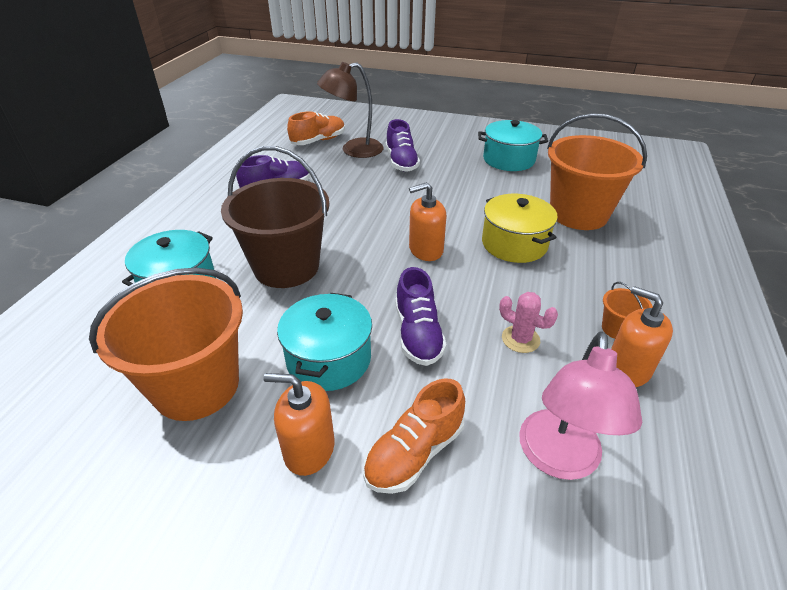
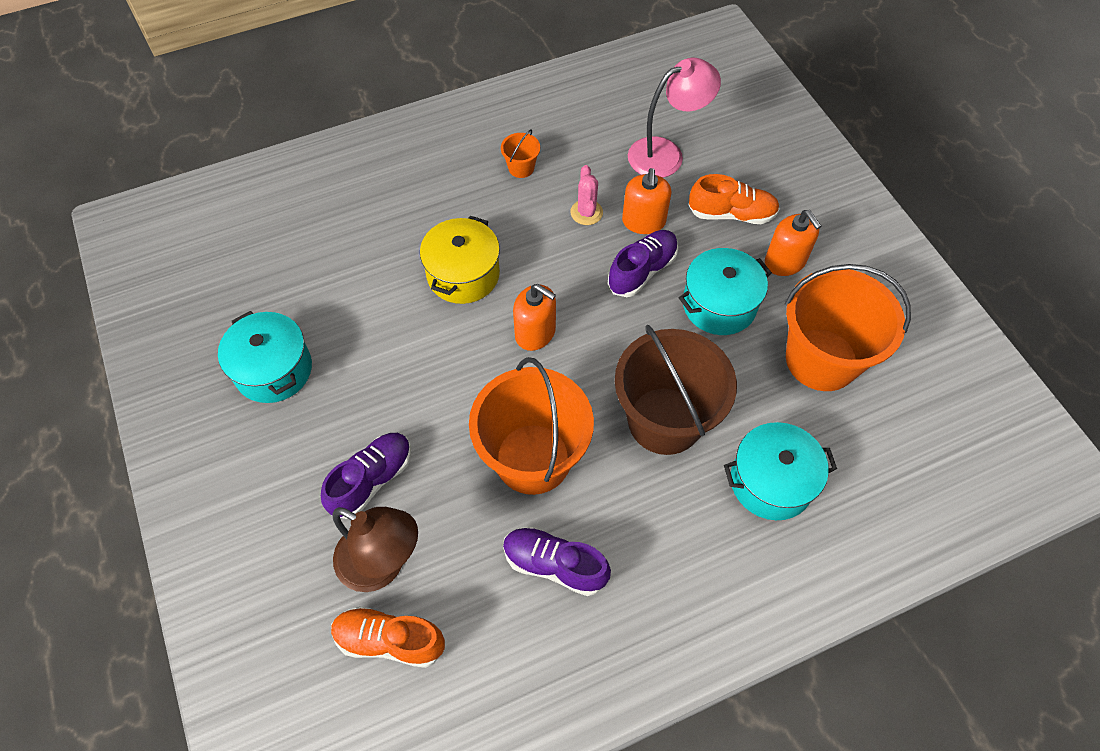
camera: 130 degrees left, 20 degrees up
(578, 214) = (362, 252): orange bucket -> orange bucket (533, 458)
(627, 369) = (560, 150): orange soap dispenser -> orange soap dispenser (643, 221)

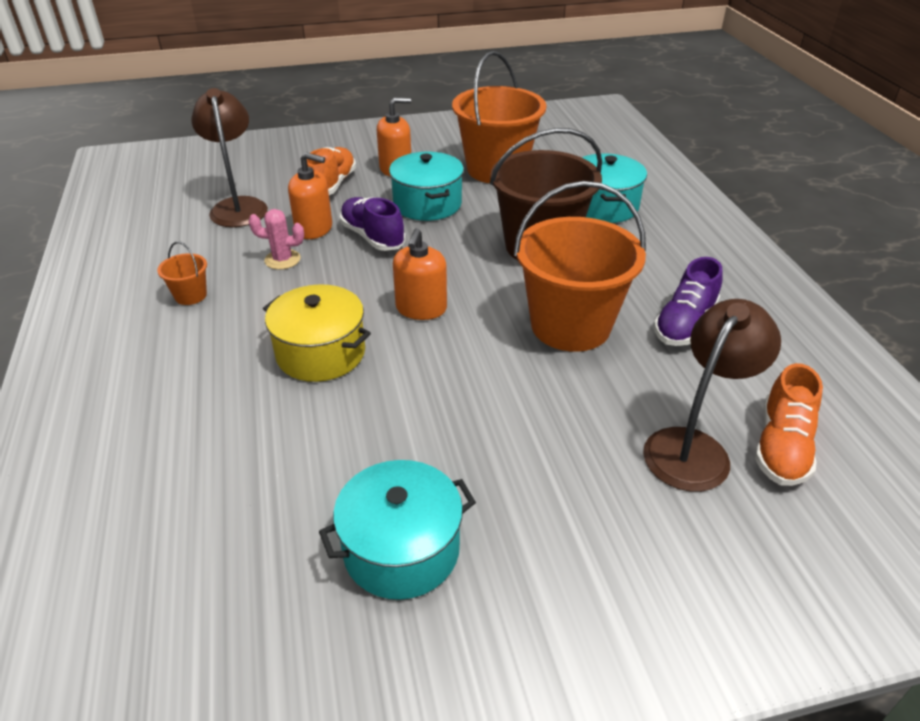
camera: 80 degrees left, 20 degrees down
(371, 480) = (587, 451): purple shoe -> none
(535, 333) = (421, 308): orange soap dispenser -> orange soap dispenser turned 150 degrees clockwise
(666, 154) = (238, 206): pink lamp -> brown lamp

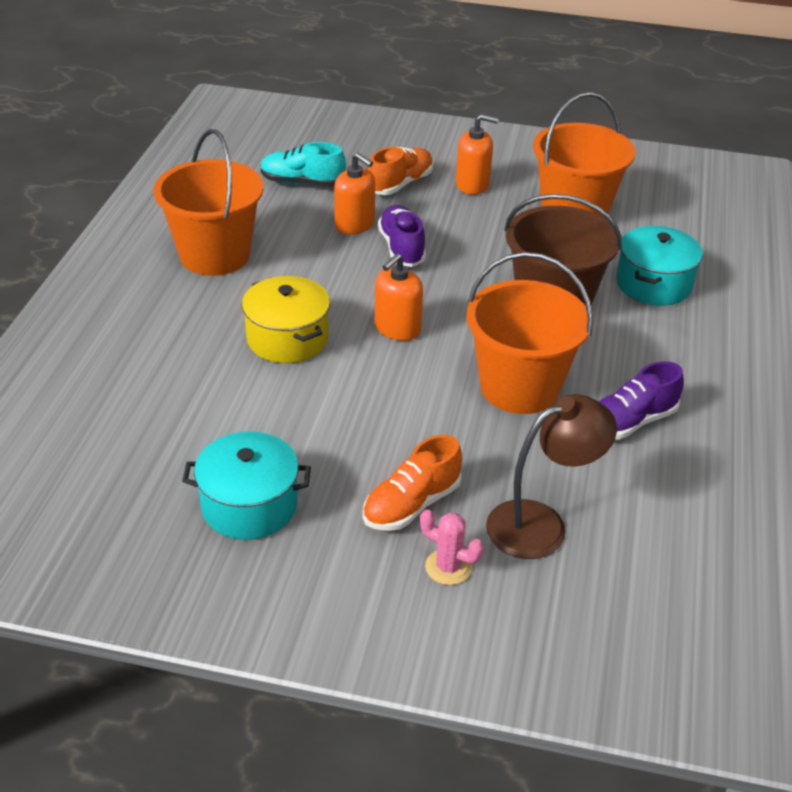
camera: 25 degrees right, 0 degrees up
(190, 295) = (215, 255): orange bucket -> orange bucket, size x2.44
(238, 206) = (302, 182): brown lamp -> turquoise shoe
(282, 260) = (308, 246): pink cactus -> pink cactus (448, 567)
(427, 204) = (476, 230): turquoise pot -> none
(781, 447) = (621, 552): orange shoe -> orange shoe (411, 505)

